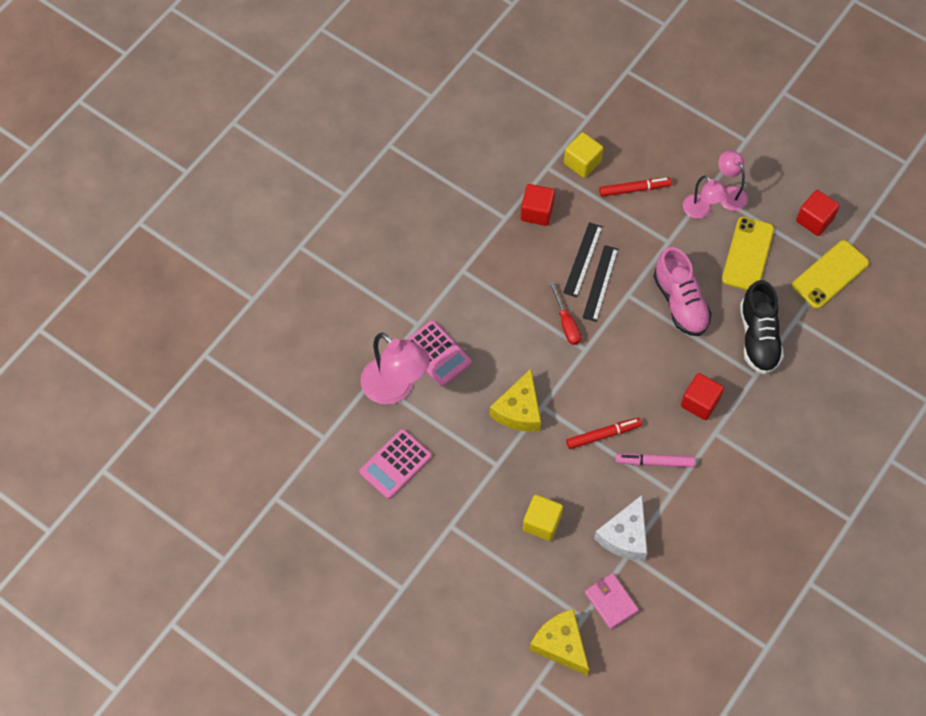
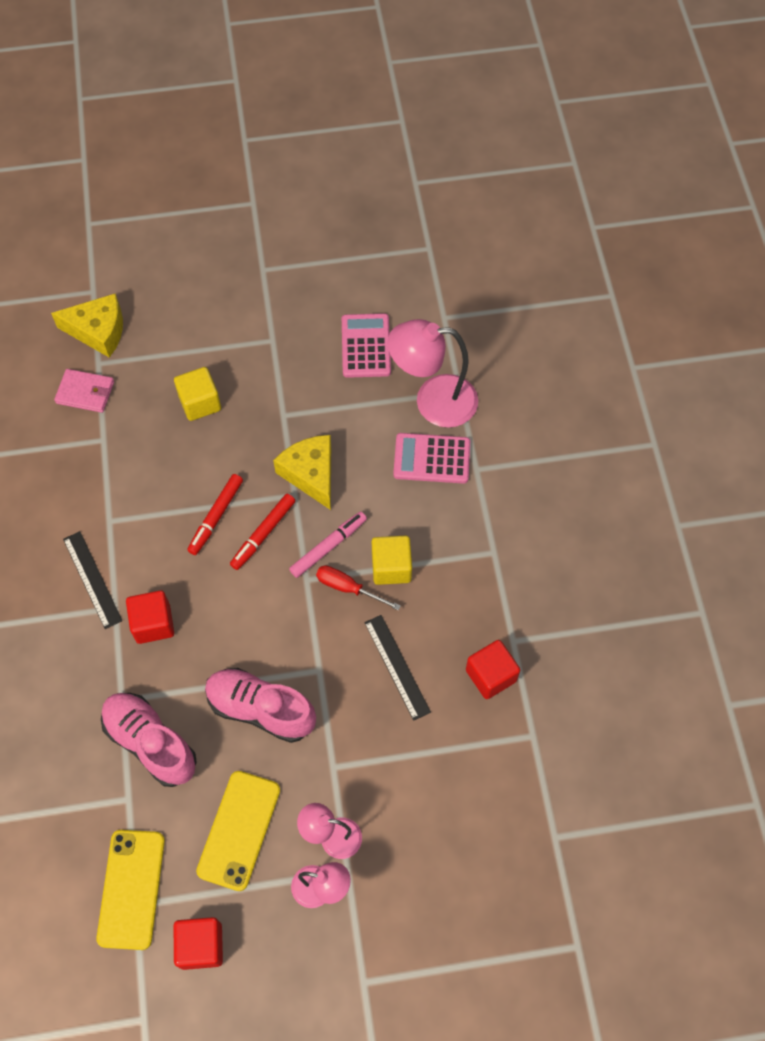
camera: 135 degrees right, 0 degrees up
(582, 162) = (505, 776): yellow cube -> yellow cube (391, 567)
(600, 283) = (356, 657): black ruler -> black ruler (92, 579)
(625, 536) = (119, 451): white cheese -> none
(634, 189) = (423, 796): red marker -> red marker (263, 534)
(654, 462) = (148, 533): pink marker -> pink marker (328, 547)
(747, 254) = (239, 830): yellow phone -> yellow phone turned 45 degrees clockwise
(758, 337) = (151, 743): black shoe -> pink shoe

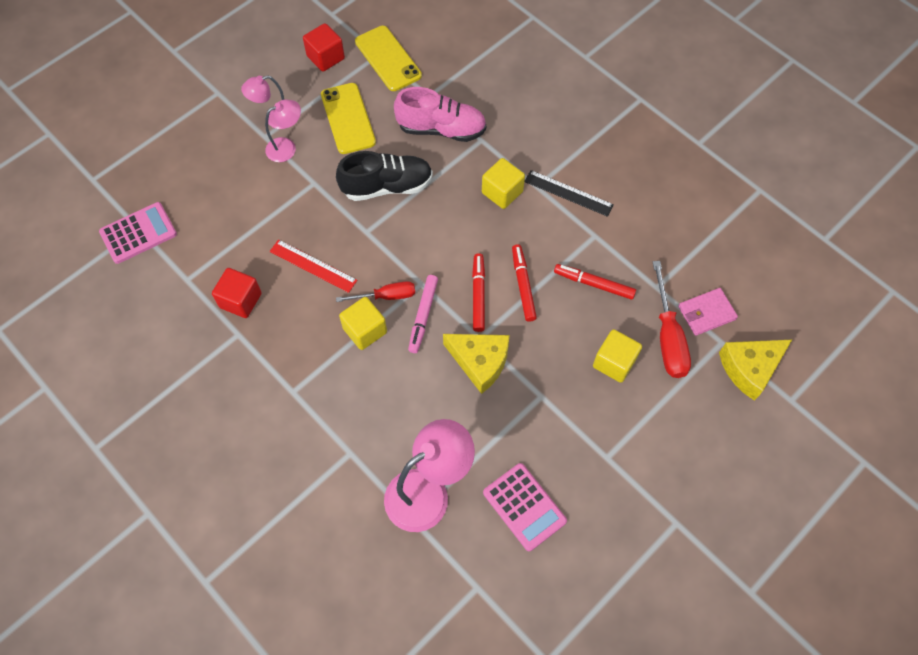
camera: 145 degrees right, 0 degrees up
(136, 394) = (668, 337): none -> red screwdriver
(153, 477) = (594, 284): none -> red marker
(153, 623) = (502, 192): red cube -> yellow cube
(261, 709) = (387, 186): pink shoe -> black shoe
(397, 666) = (313, 266): black ruler -> red ruler
(432, 459) = (393, 438): pink calculator -> pink calculator (138, 233)

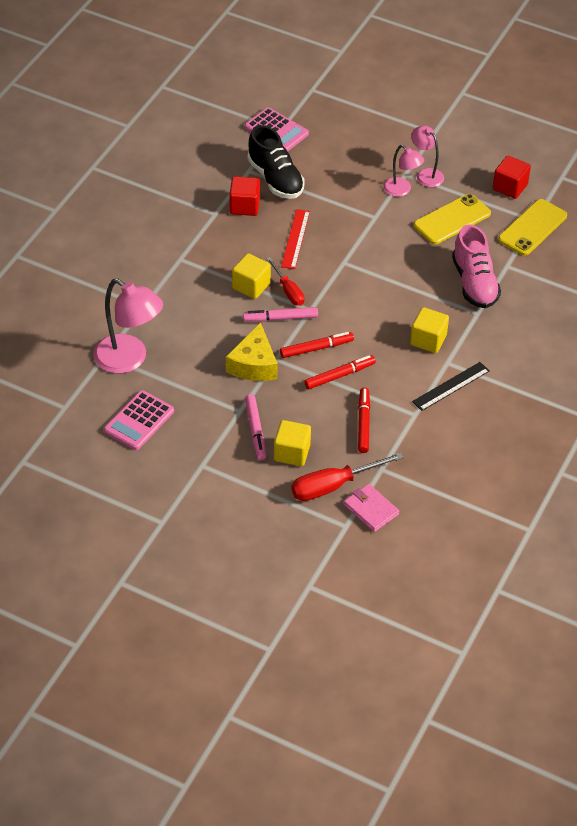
camera: 70 degrees right, 15 degrees down
(387, 186) = (395, 263): black shoe -> black shoe (275, 179)
(568, 193) = (451, 386): black ruler -> black ruler turned 45 degrees clockwise
(573, 388) = (255, 430): none -> pink marker
(750, 369) = (327, 550): yellow cheese -> none

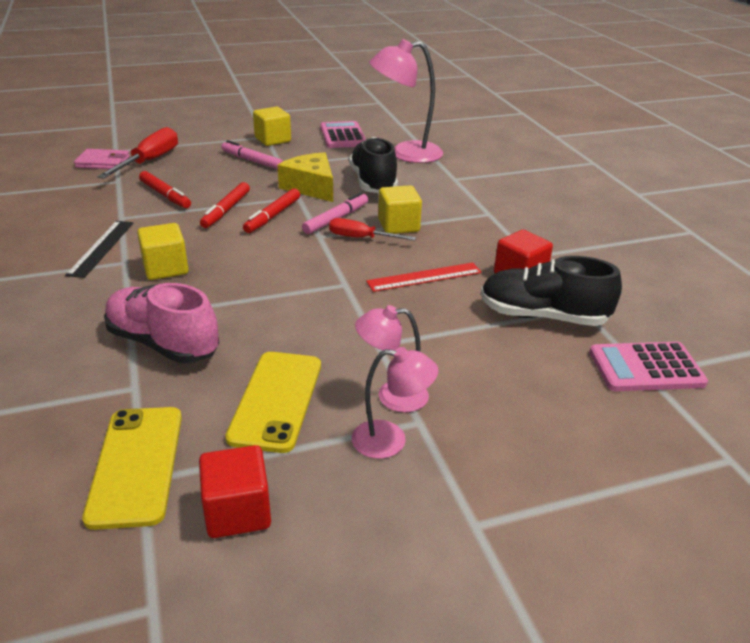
camera: 135 degrees right, 15 degrees down
(205, 340) = (373, 182): none -> black shoe
(292, 453) = (206, 162): yellow cube -> yellow cube (273, 140)
(295, 239) = (424, 277): red ruler -> red ruler turned 75 degrees counterclockwise

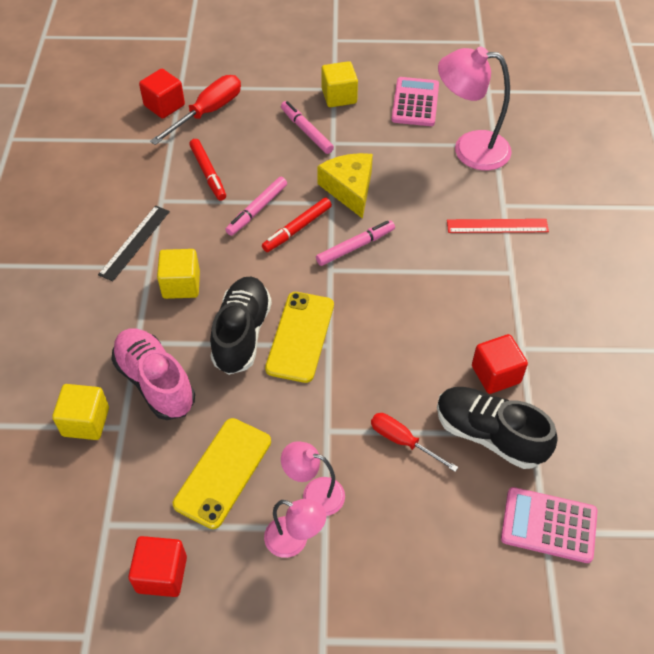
camera: 20 degrees right, 20 degrees up
(103, 162) = (164, 105): pink wallet -> red cube
(136, 465) = (105, 508): yellow phone -> yellow phone (300, 336)
(226, 210) = (257, 210): red marker -> pink marker
(361, 238) = (368, 282): red screwdriver -> red screwdriver (403, 441)
(373, 182) = (414, 194): black shoe -> black shoe (242, 334)
(398, 226) = (411, 271): yellow cube -> yellow cube (86, 422)
(424, 277) = (404, 353): red ruler -> red ruler (497, 226)

